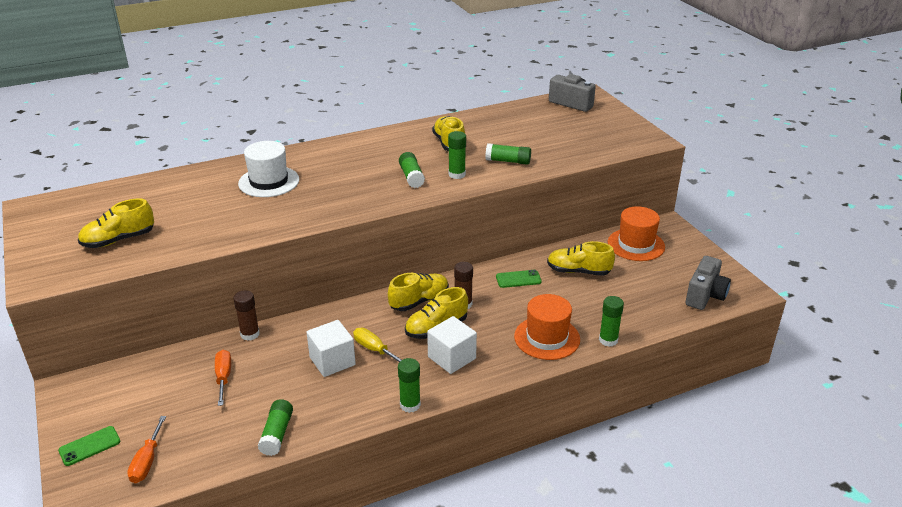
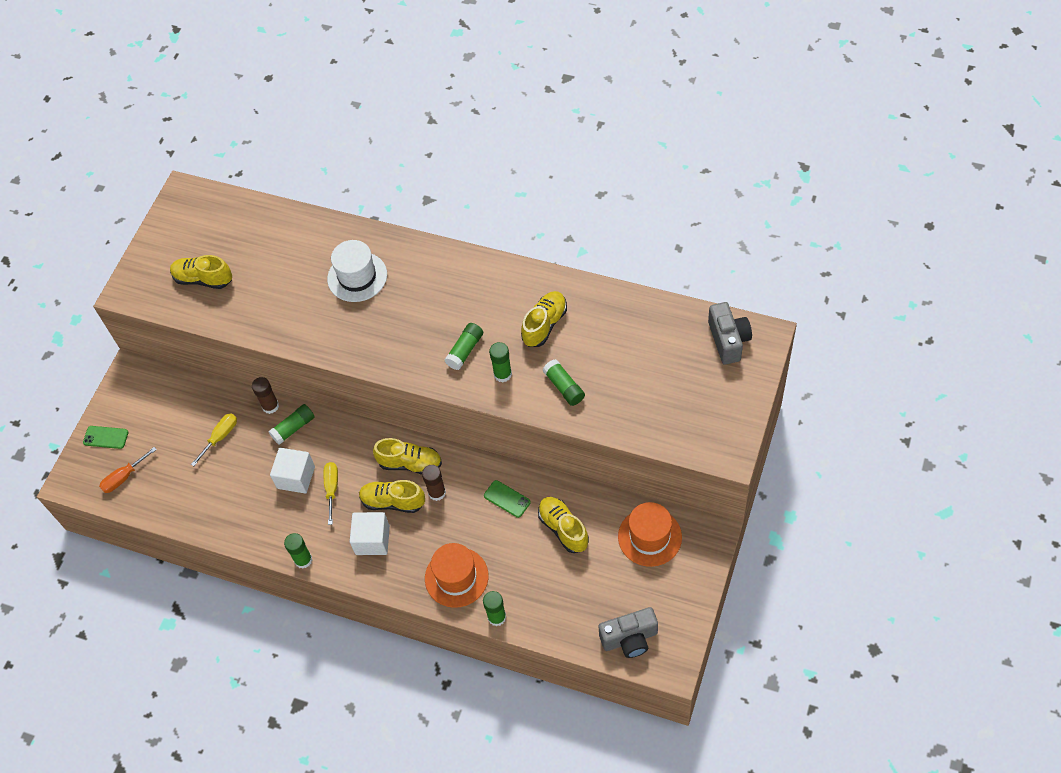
camera: 50 degrees right, 25 degrees up
(223, 377) = (220, 437): orange screwdriver -> yellow screwdriver
(277, 434) = (207, 516): green glue stick -> green glue stick (293, 428)

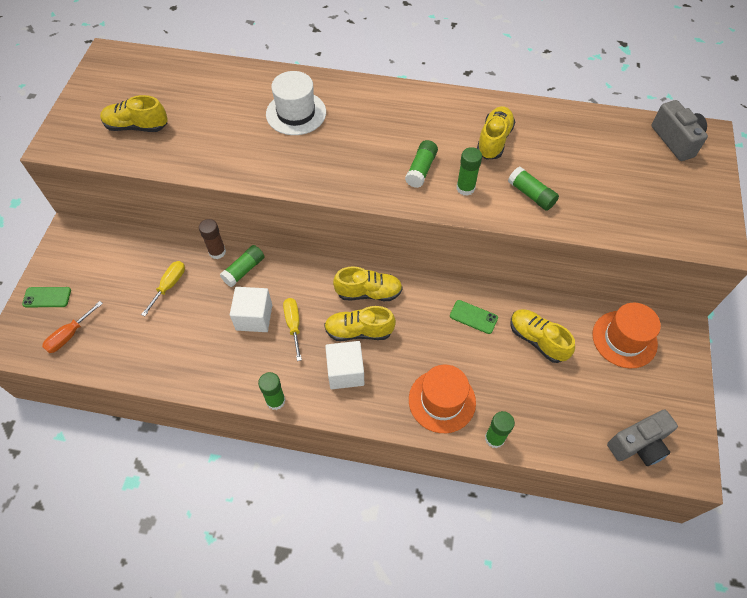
camera: 15 degrees left, 0 degrees up
(437, 492) = (402, 318): brown glue stick -> none

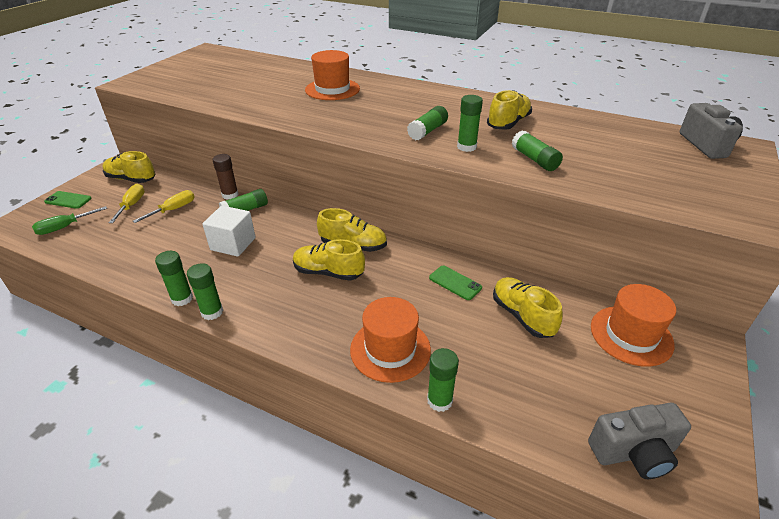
camera: 15 degrees right, 20 degrees down
(69, 335) = (64, 227): orange screwdriver -> green screwdriver
(137, 126) = (198, 82): yellow shoe -> yellow shoe (131, 179)
(240, 393) = (182, 298): none -> green glue stick
(293, 325) = (266, 256): yellow screwdriver -> yellow screwdriver (132, 205)
(296, 113) = (332, 89): white hat -> orange hat
(345, 372) = (297, 302): white cube -> none

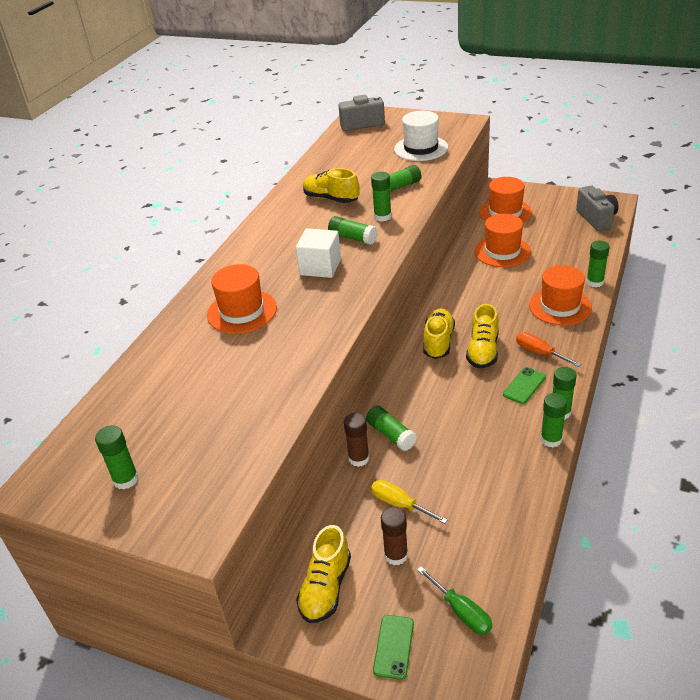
camera: 90 degrees left, 0 degrees up
(132, 205) = (396, 555): yellow screwdriver -> brown glue stick
(190, 66) = (126, 479): none -> green glue stick
(233, 244) = (456, 427): white cube -> white cube (320, 267)
(309, 314) = (539, 352): none -> orange screwdriver
(455, 283) = (475, 282): green phone -> green phone (524, 386)
(522, 316) = (502, 251): yellow shoe -> orange hat
(644, 180) = (421, 148): none -> white hat

